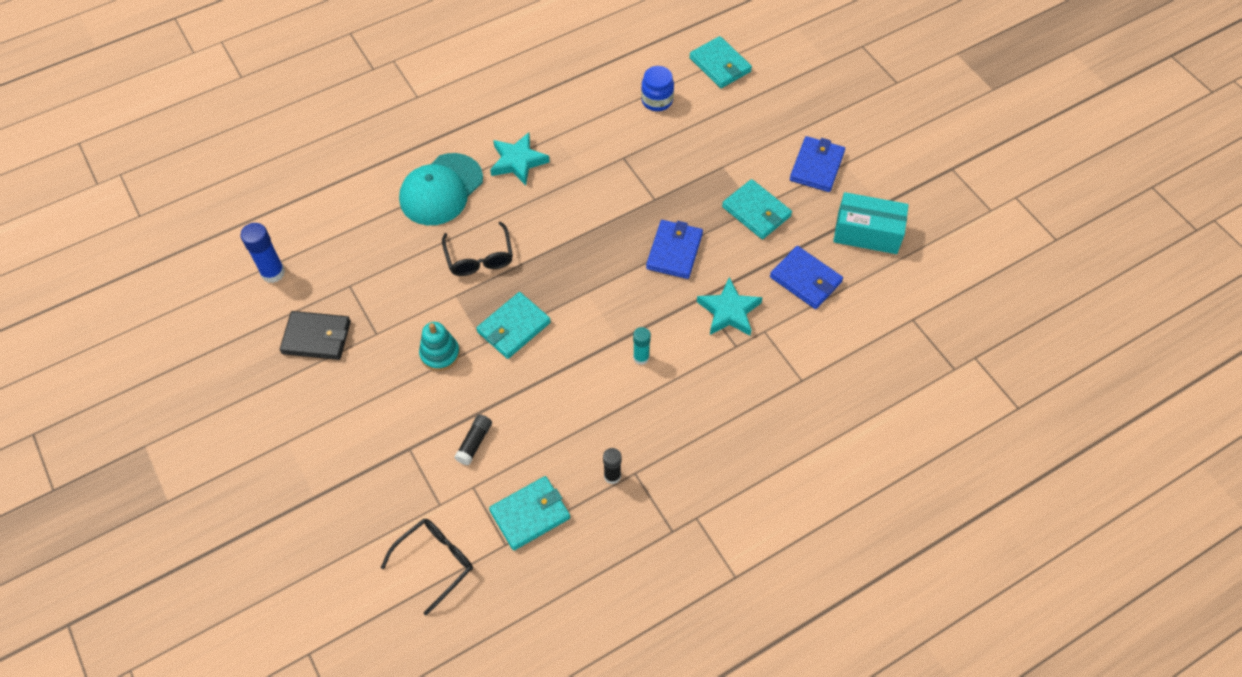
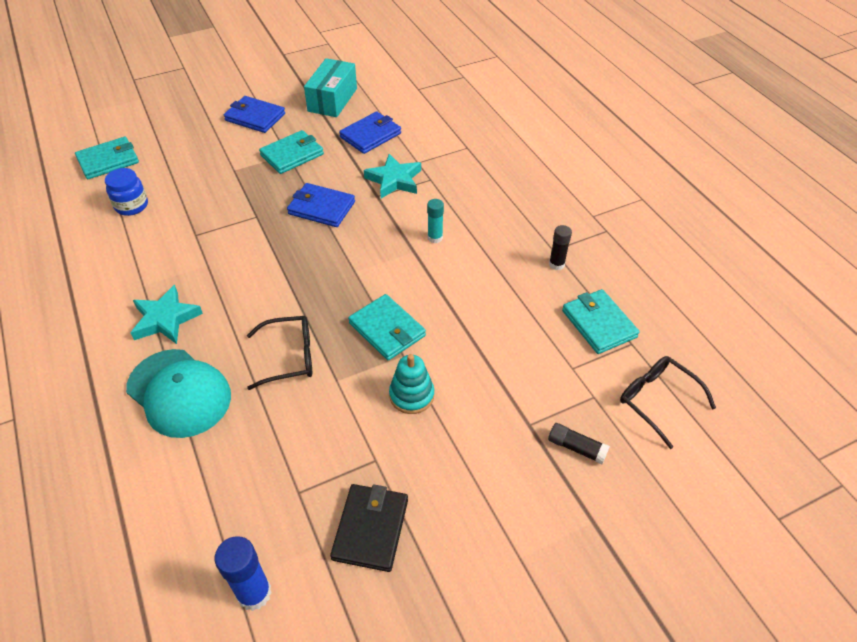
camera: 85 degrees left, 10 degrees down
(474, 442) = (522, 366): black glue stick -> black glue stick (576, 448)

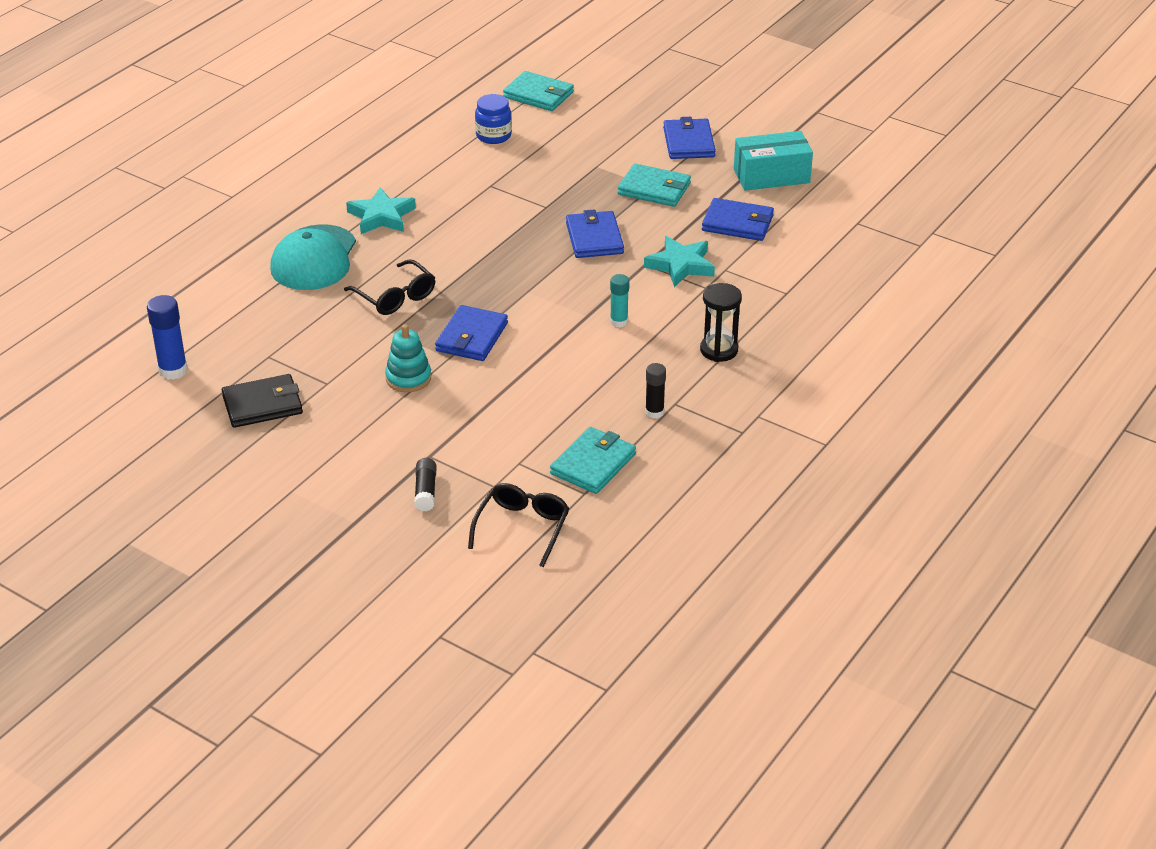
camera: 60 degrees right, 10 degrees down
(387, 329) = (471, 337): turquoise wallet -> blue wallet
(506, 203) = (719, 350): none -> black hourglass

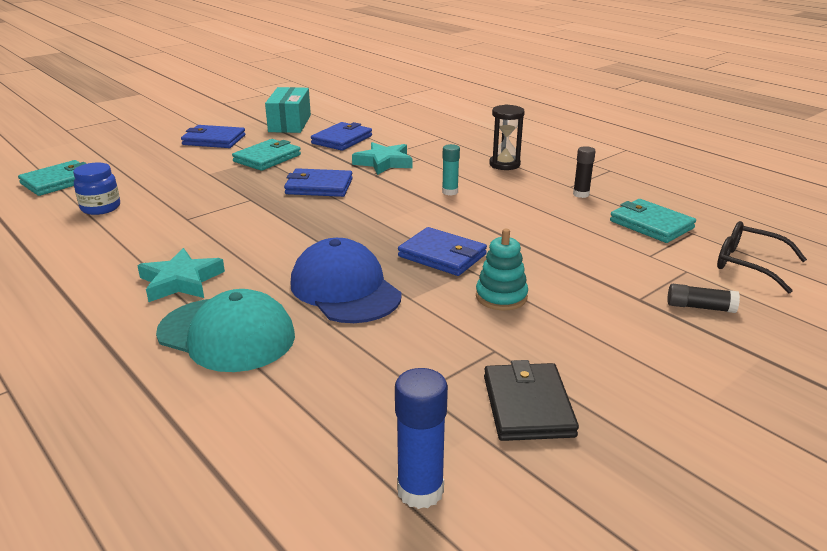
camera: 75 degrees left, 10 degrees down
(395, 296) = (345, 289): black glasses -> blue cap

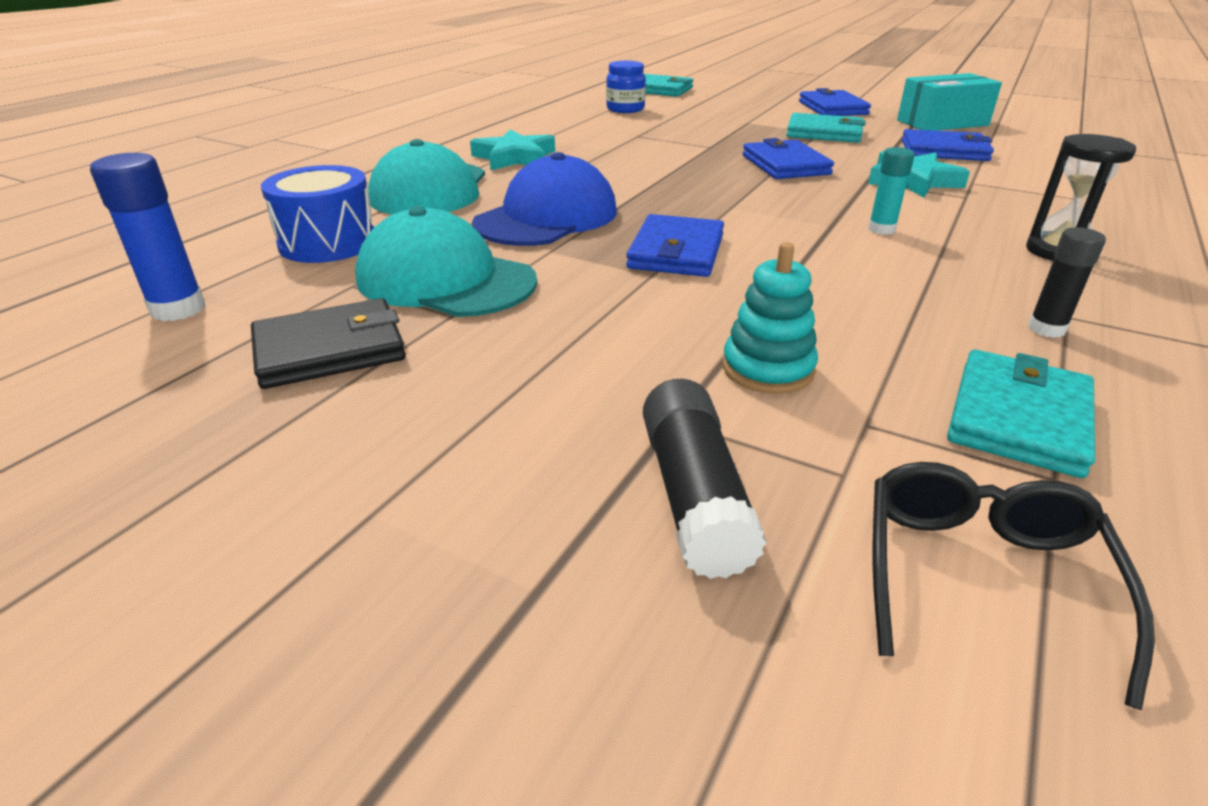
camera: 70 degrees right, 5 degrees up
(320, 400) = (328, 243): none -> blue drum
(436, 347) = (445, 280): none -> turquoise cap
(501, 297) = (593, 302): turquoise stacking toy -> turquoise stacking toy (767, 369)
(700, 307) = (694, 496): black glue stick -> black glue stick, size x1.54

